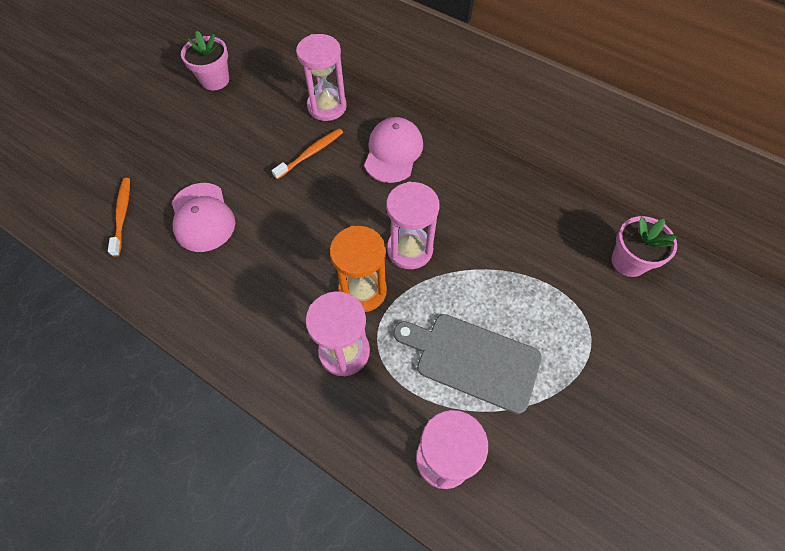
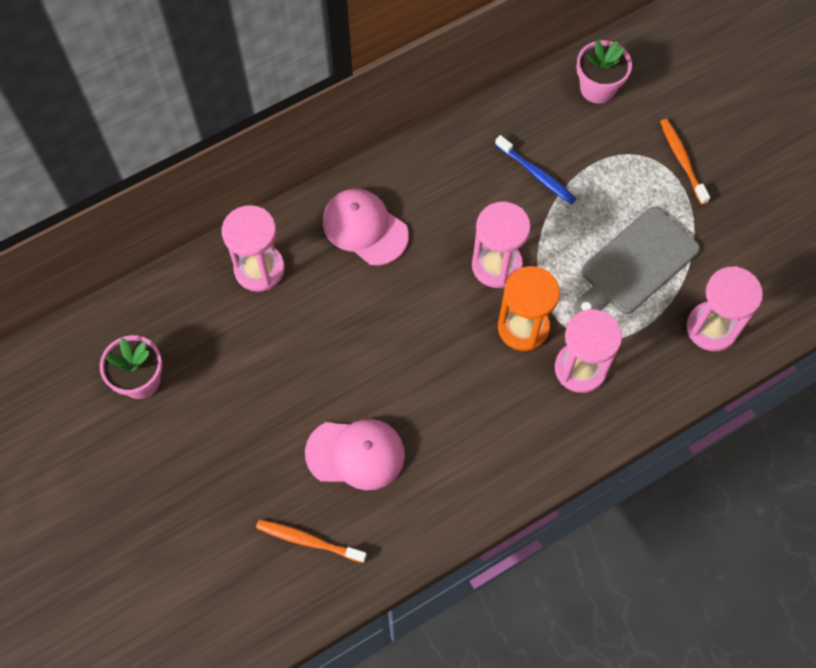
camera: 65 degrees left, 5 degrees up
(311, 153) = (322, 312): orange toothbrush -> orange toothbrush (682, 160)
(512, 246) = (536, 174): none -> blue toothbrush

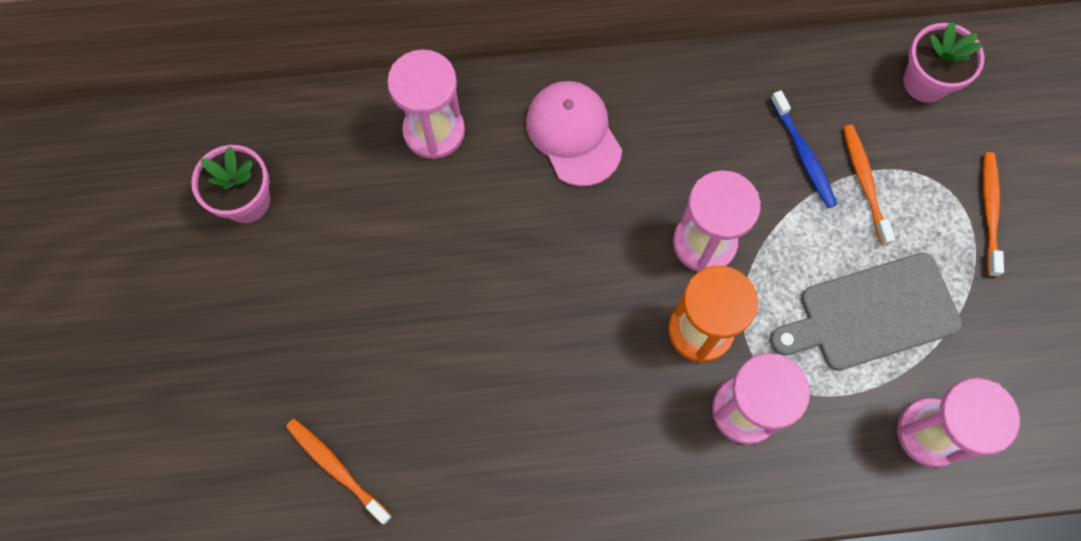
camera: 25 degrees right, 5 degrees up
(355, 454) = (437, 392): pink cap -> none
(588, 176) = (864, 182): none -> orange toothbrush

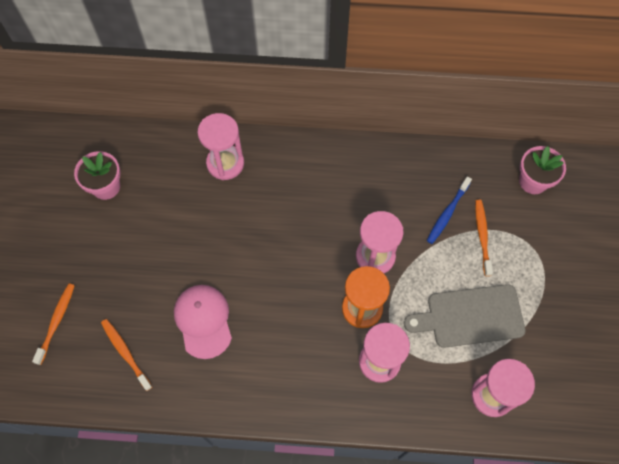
camera: 10 degrees right, 5 degrees down
(573, 134) = (309, 178): pink cap -> pink cap (203, 321)
(803, 155) = (447, 213): blue toothbrush -> blue toothbrush turned 45 degrees clockwise
(989, 211) = (557, 266): orange toothbrush -> orange toothbrush (56, 322)

